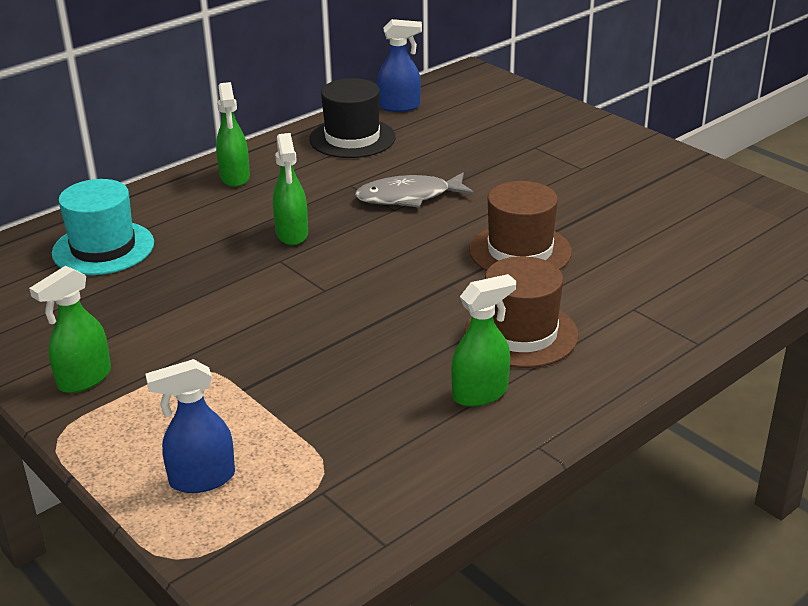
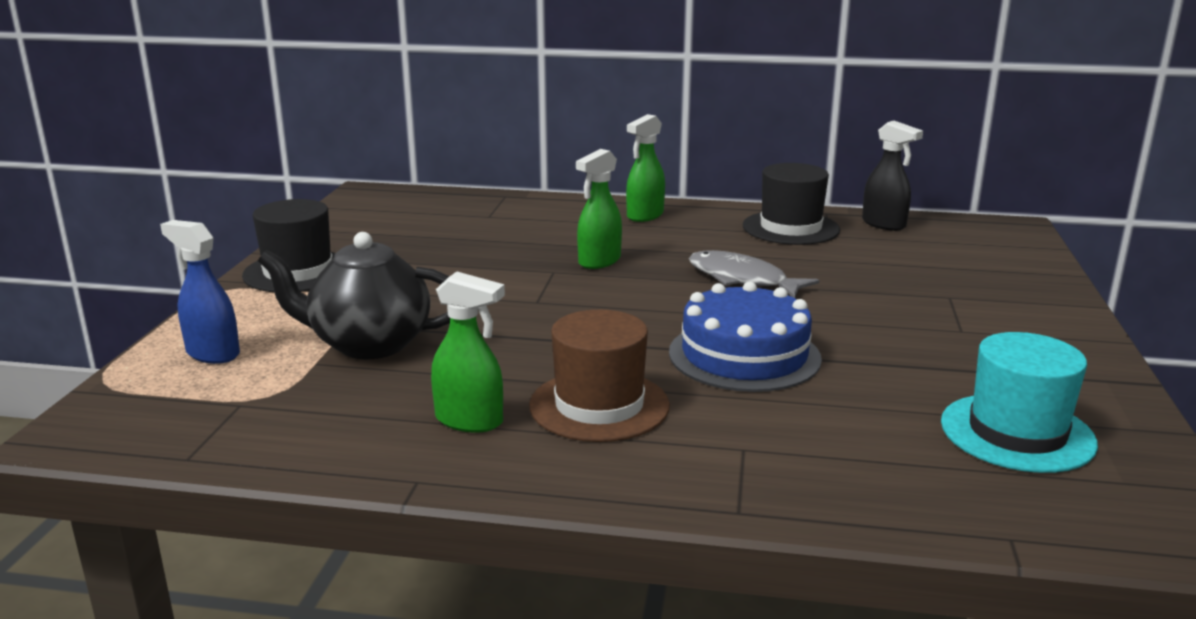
camera: 50 degrees right, 10 degrees down
(84, 379) = (298, 272): green spray bottle -> black hat
(103, 248) = (473, 217): turquoise hat -> turquoise hat (1017, 433)
(295, 393) = (368, 344): none -> black teapot
(400, 106) = (884, 224): blue spray bottle -> black spray bottle
(520, 251) = (744, 355): brown hat -> blue cake

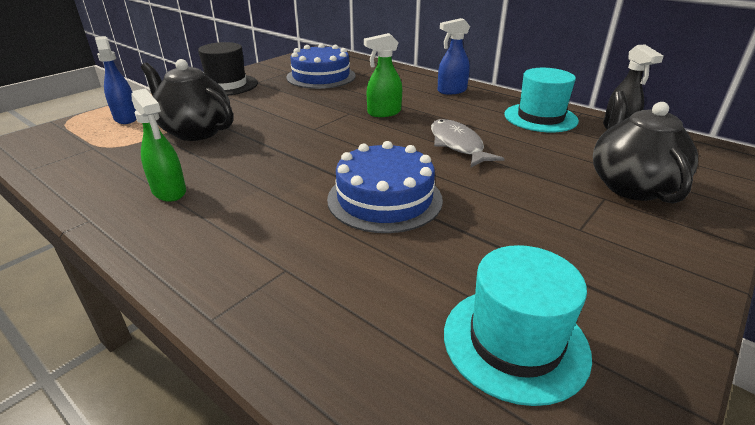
camera: 30 degrees right, 10 degrees up
(432, 230) = (321, 76): none -> blue cake
(599, 405) = (247, 205): brown hat -> none
(645, 216) = (451, 91): green spray bottle -> blue spray bottle
(790, 228) = (540, 117): black hat -> turquoise hat
(958, 279) = (631, 186): none -> black teapot

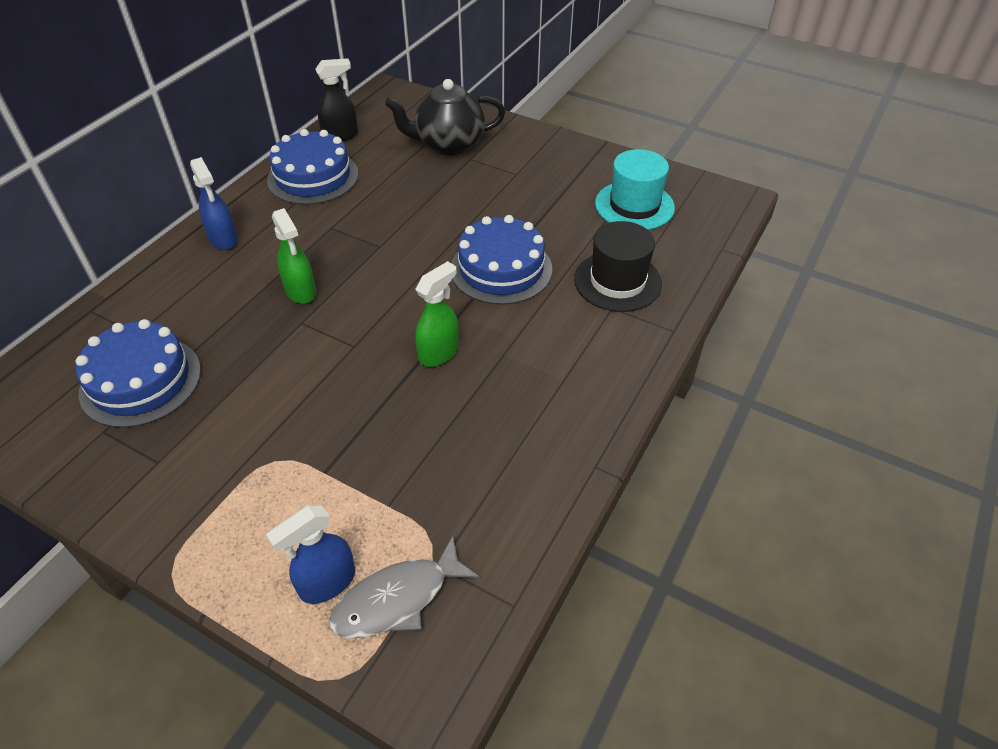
camera: 100 degrees left, 15 degrees up
(169, 192) = (528, 424): green spray bottle -> green spray bottle (439, 353)
(195, 131) = (373, 465): black teapot -> none
(227, 85) = (170, 500): black hat -> black hat (617, 281)
(457, 145) = (387, 231): grey fish -> grey fish (397, 599)
(540, 117) = (313, 177): turquoise hat -> blue cake

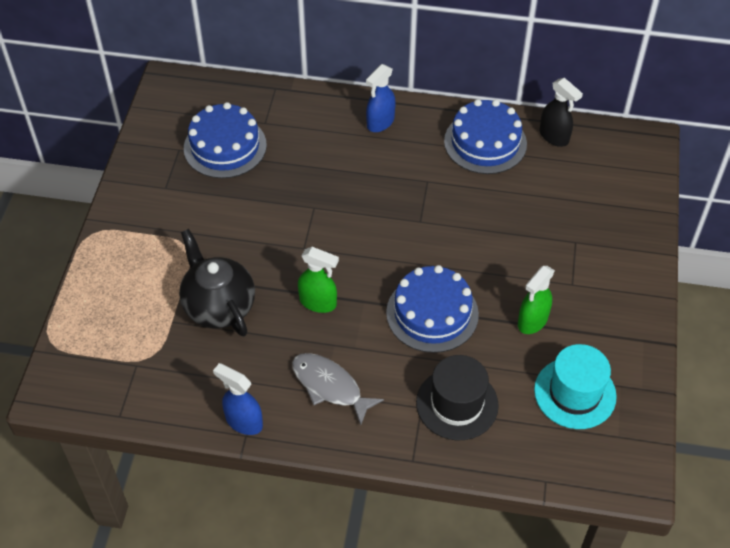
camera: 70 degrees right, 5 degrees up
(301, 291) = (345, 193): green spray bottle -> green spray bottle (532, 321)
(327, 583) = (107, 311): blue spray bottle -> blue spray bottle (243, 421)
(397, 599) = (106, 351): grey fish -> grey fish (330, 386)
(448, 145) = (587, 218): black teapot -> black teapot (218, 306)

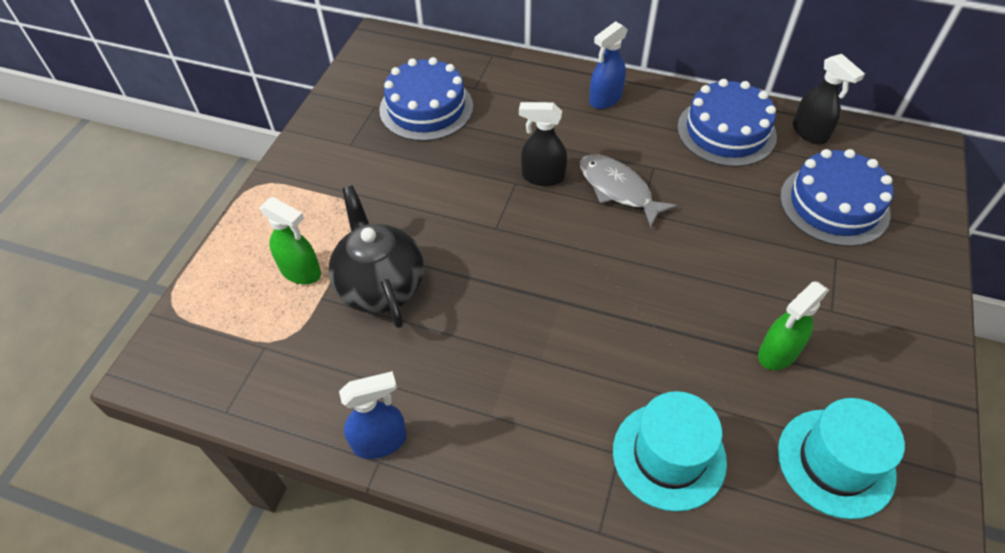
camera: 10 degrees right, 0 degrees up
(243, 421) = (380, 441): blue spray bottle -> blue spray bottle turned 120 degrees clockwise
(318, 302) = (503, 296): green spray bottle -> green spray bottle (301, 272)
(330, 386) = (501, 407): grey fish -> grey fish (618, 189)
(336, 199) = (542, 177): none -> black spray bottle
(432, 313) = (645, 326): blue cake -> blue cake (834, 205)
(457, 404) = (669, 455): black hat -> turquoise hat

